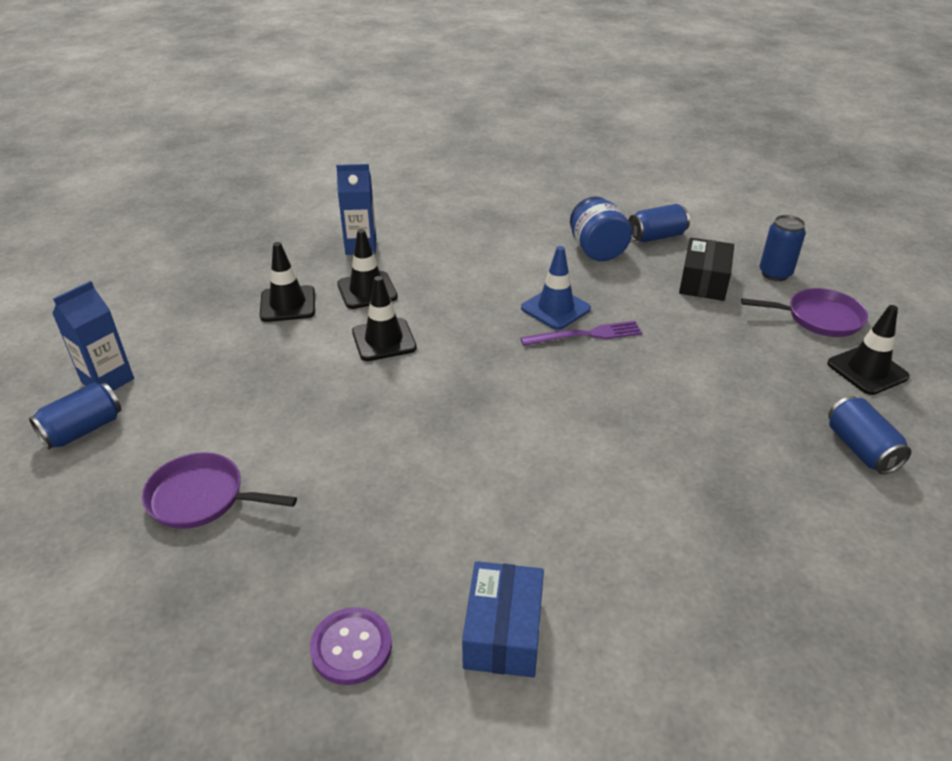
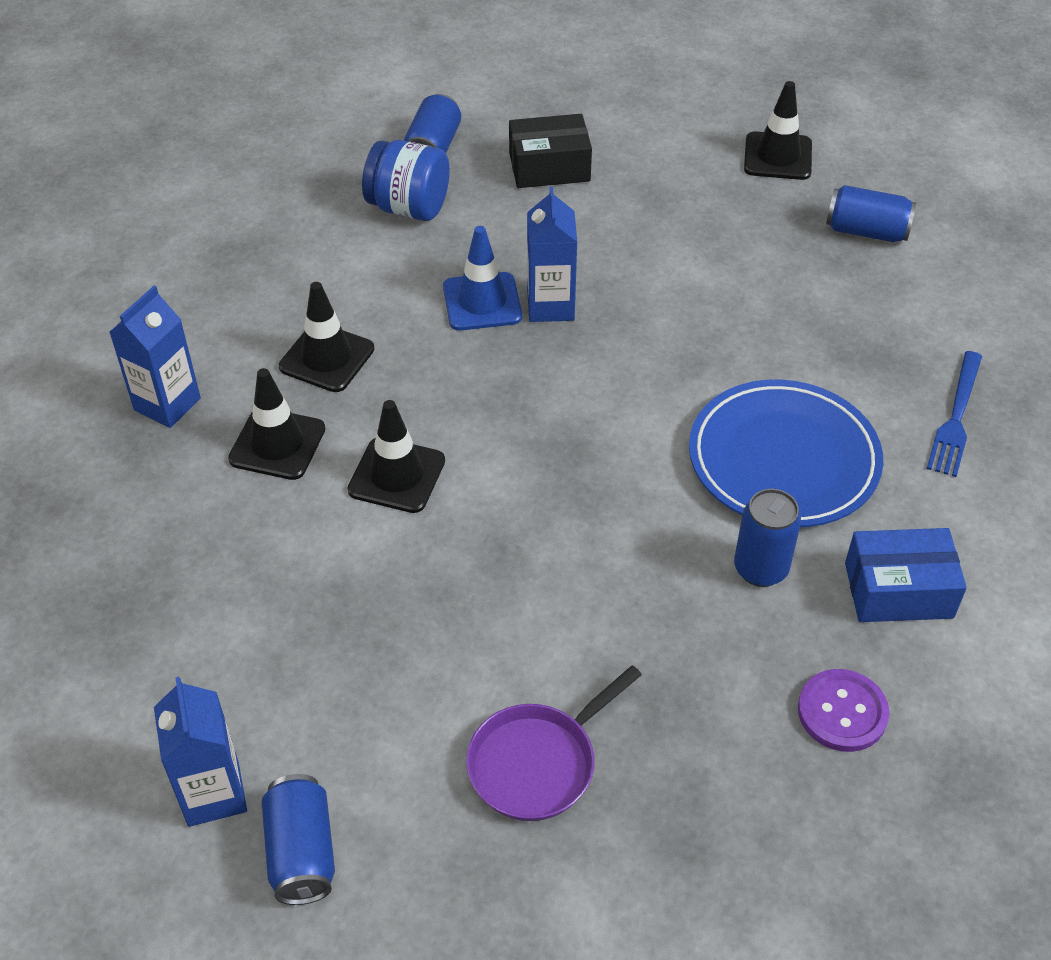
camera: 55 degrees left, 10 degrees up
(288, 304) = (226, 535): black traffic cone -> black traffic cone (327, 358)
(503, 632) = (898, 590): blue box -> blue box turned 45 degrees counterclockwise
(570, 504) = (783, 460): none -> blue plate
(585, 335) = (550, 306): purple fork -> blue carton
(703, 282) = (549, 167): black box -> black box turned 60 degrees counterclockwise
(729, 592) = (956, 417): none -> blue fork
(775, 274) = (587, 112): blue can -> blue can (760, 569)
(819, 318) = (681, 133): purple pan -> none

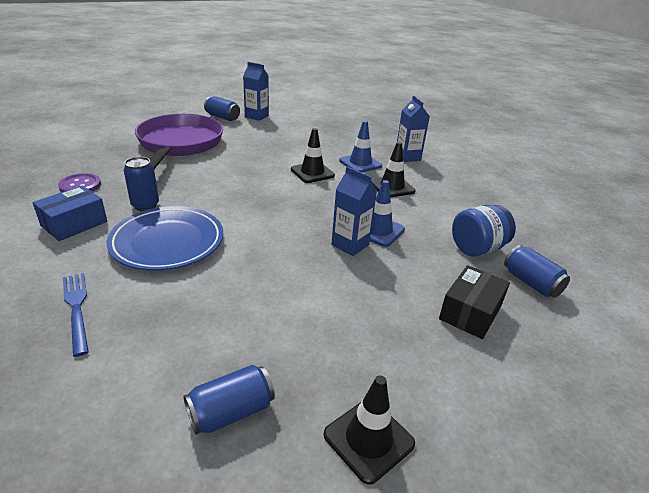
camera: 130 degrees right, 15 degrees down
(277, 444) = (360, 163): black traffic cone -> blue traffic cone
(538, 763) = (179, 144): purple pan -> purple pan, size x1.92

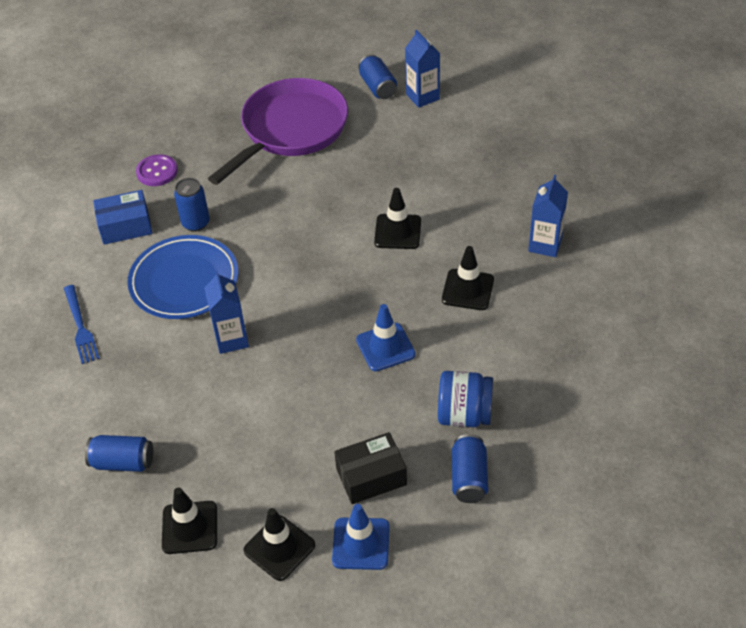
camera: 40 degrees right, 15 degrees up
(77, 309) = (80, 326): blue fork -> blue fork turned 150 degrees clockwise
(350, 245) = (340, 353): blue carton -> blue carton (231, 339)
(360, 163) = (470, 235): blue traffic cone -> blue traffic cone (361, 544)
(471, 408) = (279, 548): none -> black traffic cone

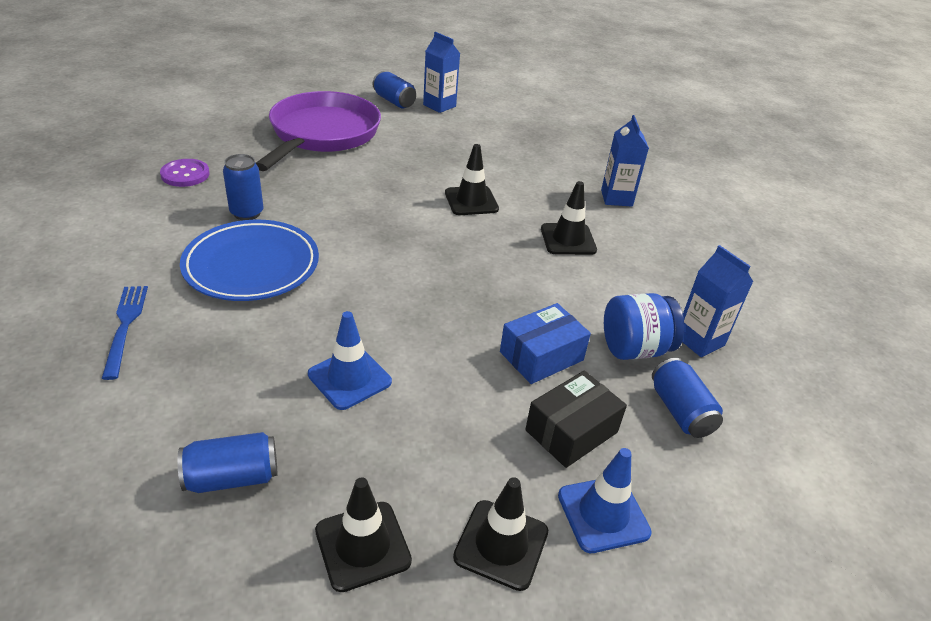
camera: 25 degrees left, 10 degrees down
(80, 326) = (125, 326): blue fork -> blue fork turned 150 degrees counterclockwise
(125, 226) = (160, 223): blue box -> blue box (541, 356)
(231, 339) = (332, 314): blue carton -> blue carton (699, 341)
(385, 347) = (514, 298): blue traffic cone -> blue traffic cone (349, 378)

